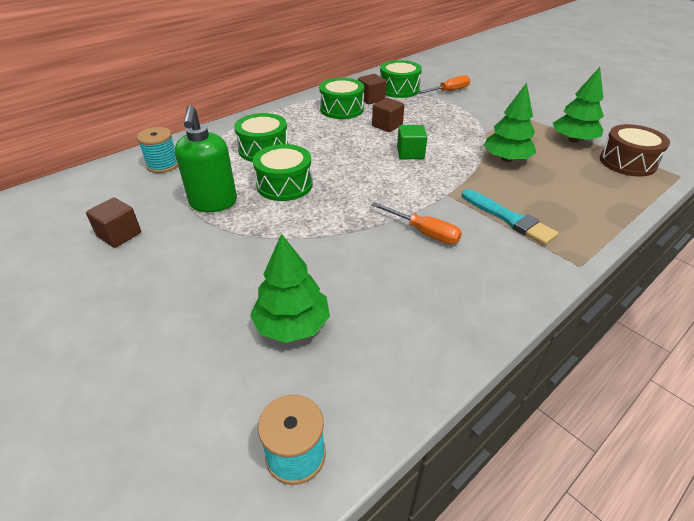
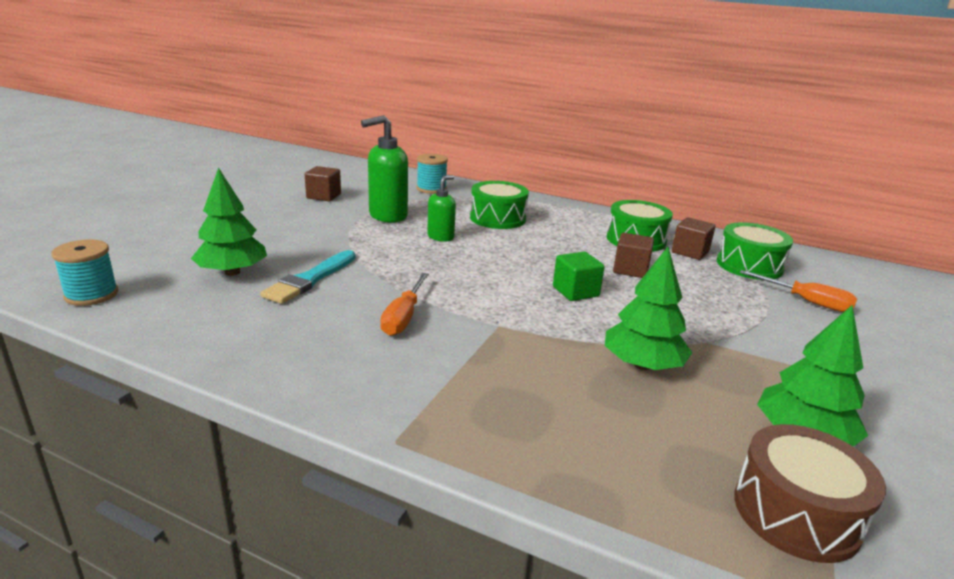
camera: 65 degrees right, 15 degrees down
(284, 185) = (441, 237): green drum -> green soap dispenser
(509, 219) = (474, 375): turquoise brush -> turquoise brush (310, 279)

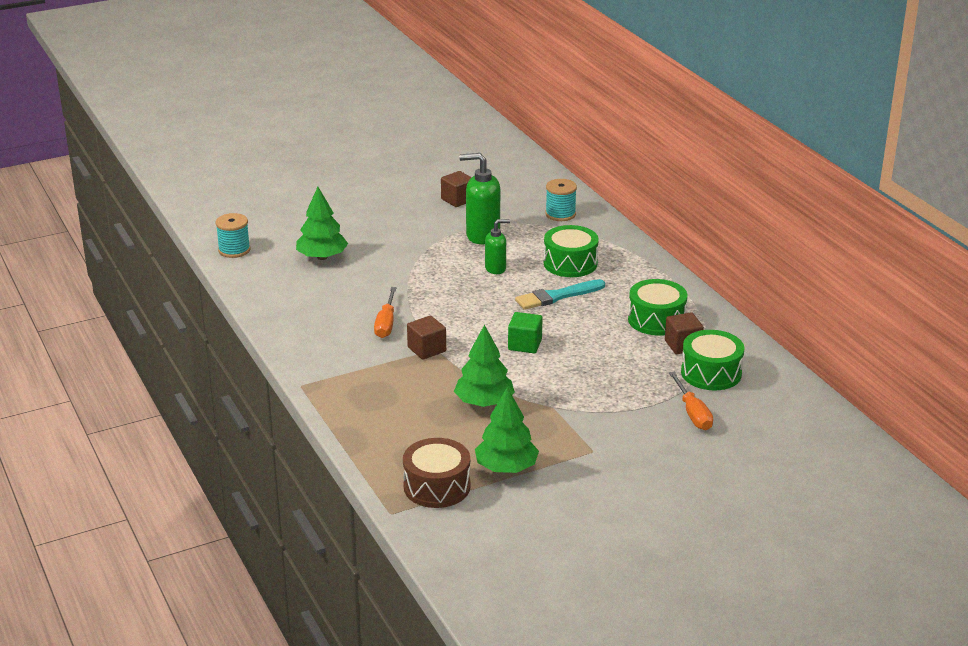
camera: 40 degrees right, 5 degrees up
(310, 279) = (362, 278): turquoise brush -> turquoise brush (557, 296)
(404, 317) = (386, 323): orange screwdriver -> orange screwdriver turned 45 degrees counterclockwise
(630, 270) = (599, 343): brown cube -> brown cube (426, 349)

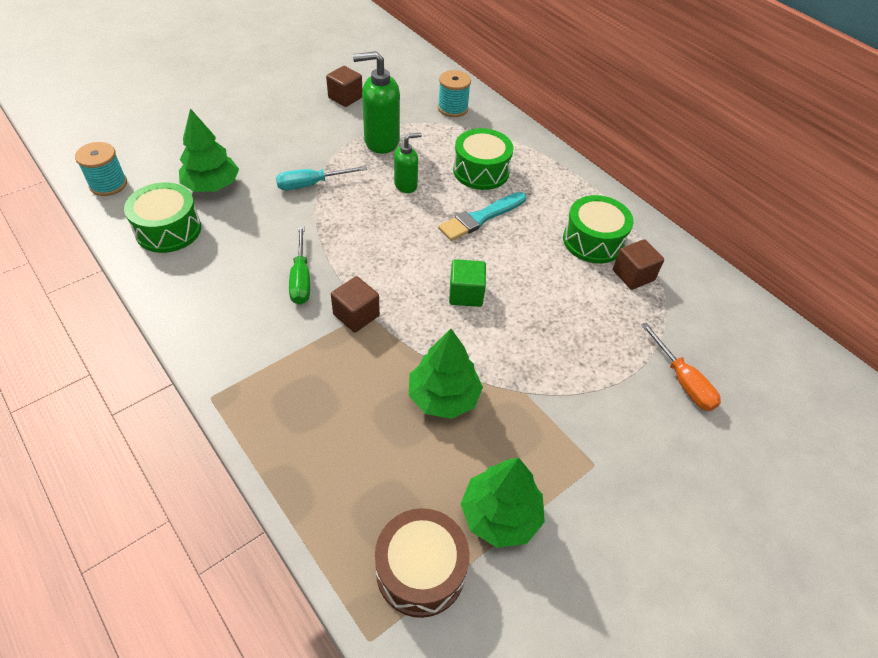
camera: 15 degrees left, 20 degrees up
(386, 323) = (301, 278): orange screwdriver -> green screwdriver
(409, 262) = (311, 184): none -> turquoise screwdriver
(711, 373) = (677, 313): green drum -> green drum (168, 230)

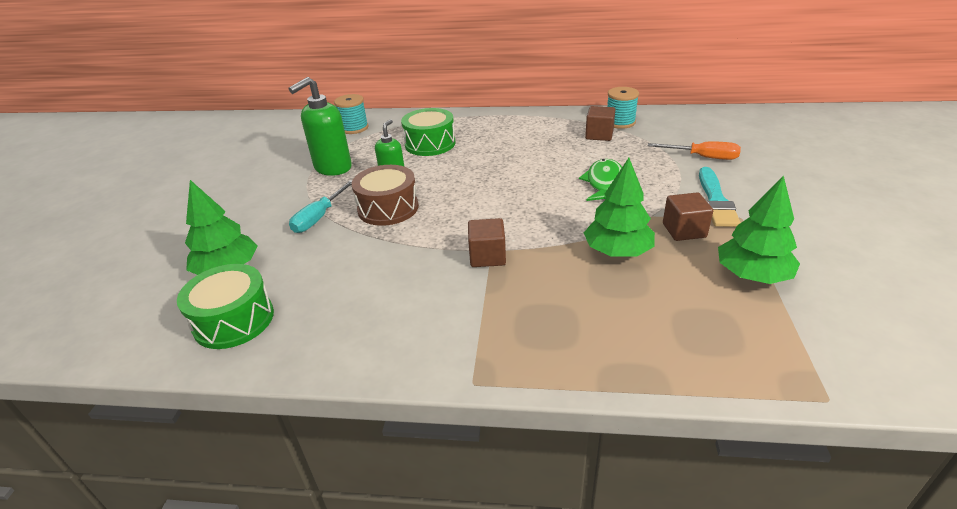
camera: 40 degrees left, 15 degrees down
(108, 184) = (105, 336): turquoise spool -> turquoise spool (620, 122)
(301, 278) = (410, 267): green screwdriver -> none
(345, 97) = (260, 163): brown cube -> brown cube (684, 230)
(420, 570) = (775, 338): brown drum -> brown drum (388, 208)
(466, 294) = (533, 199): green cube -> none
(480, 218) = (472, 163): turquoise brush -> turquoise brush (716, 200)
(545, 328) = (604, 183): none -> green fish
(593, 241) = (552, 134): green drum -> none

